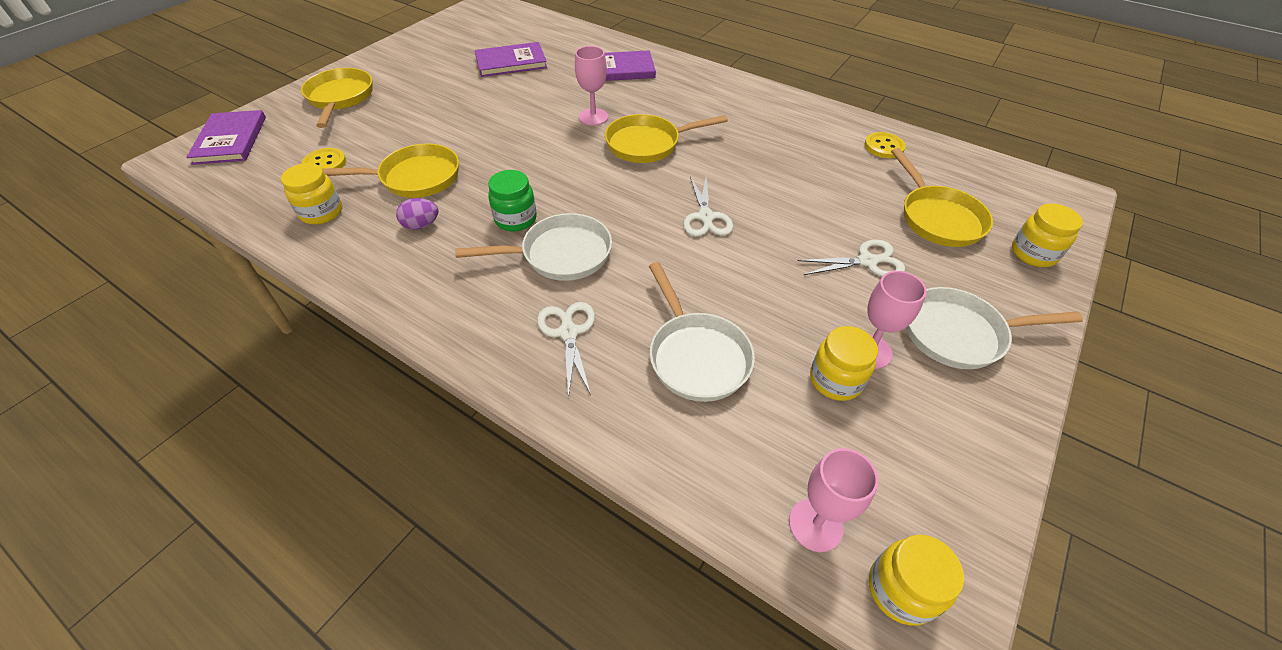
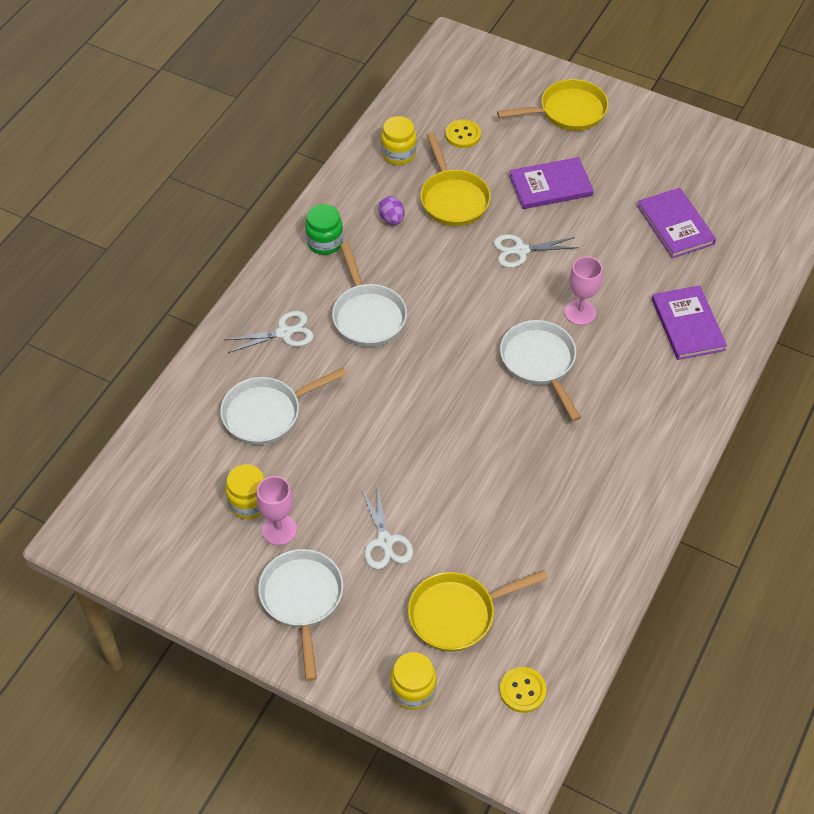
camera: 85 degrees right, 5 degrees up
(230, 140) = (485, 64): purple book -> purple book (550, 185)
(515, 219) = (407, 278): green jar -> green jar (325, 242)
(647, 144) = (539, 363): yellow pan -> white pan
(706, 217) = (430, 415): white scissors -> white scissors (521, 250)
(815, 525) = (135, 481): pink goblet -> none
(884, 147) = (579, 583): yellow button -> yellow button (522, 690)
(901, 590) = (94, 522): yellow jar -> none

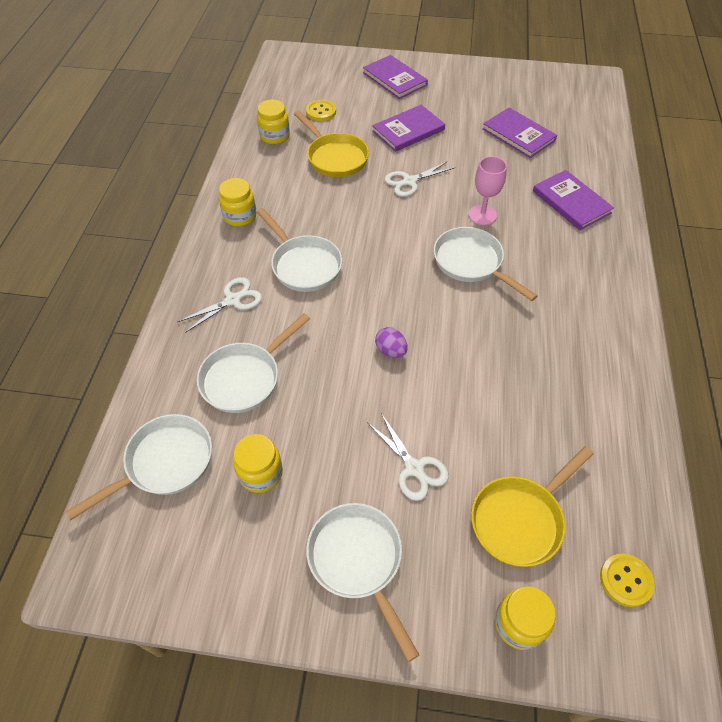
camera: 20 degrees left, 0 degrees up
(170, 468) = (164, 463): none -> white pan
(279, 529) = (303, 491): pink goblet -> none
(325, 242) = (240, 216): green jar -> yellow jar
(391, 219) = (290, 184): purple egg -> purple egg (391, 351)
(568, 111) = (394, 79): yellow pan -> purple book

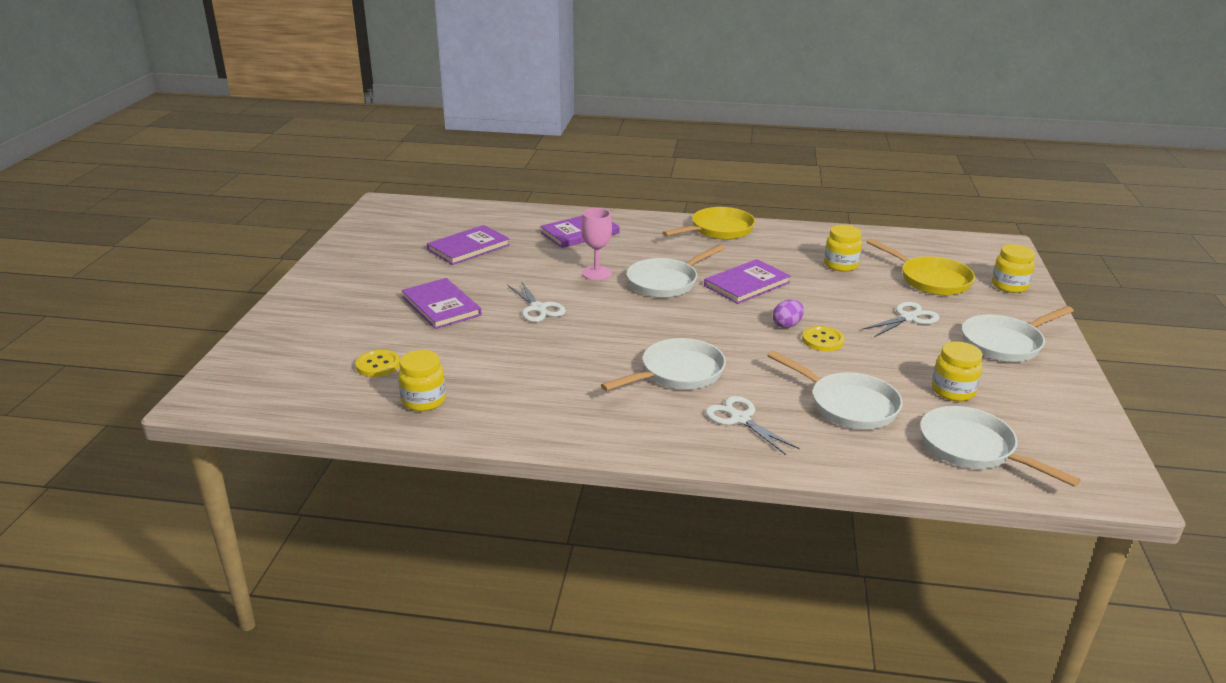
camera: 90 degrees left, 25 degrees down
(240, 216) = (592, 421): yellow jar -> yellow jar (841, 265)
(335, 157) = (483, 354): yellow pan -> yellow pan (718, 230)
(394, 79) = (324, 312): purple book -> purple book (747, 284)
(625, 580) = (955, 250): yellow button -> yellow button (822, 340)

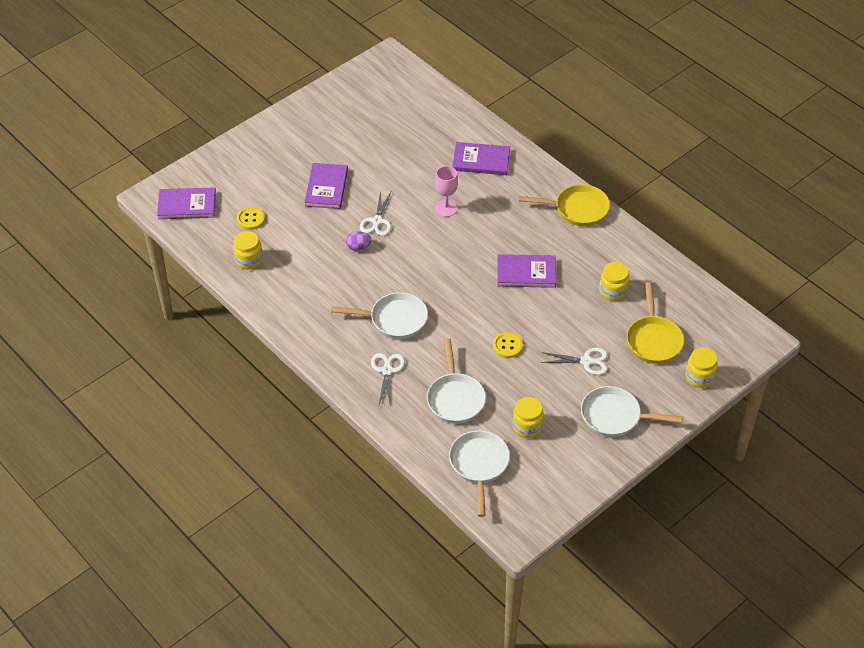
camera: 40 degrees right, 20 degrees up
(468, 247) = (395, 138): purple book -> purple book (187, 205)
(666, 282) = (478, 241): white pan -> none
(787, 325) = (503, 321): purple egg -> purple egg (358, 247)

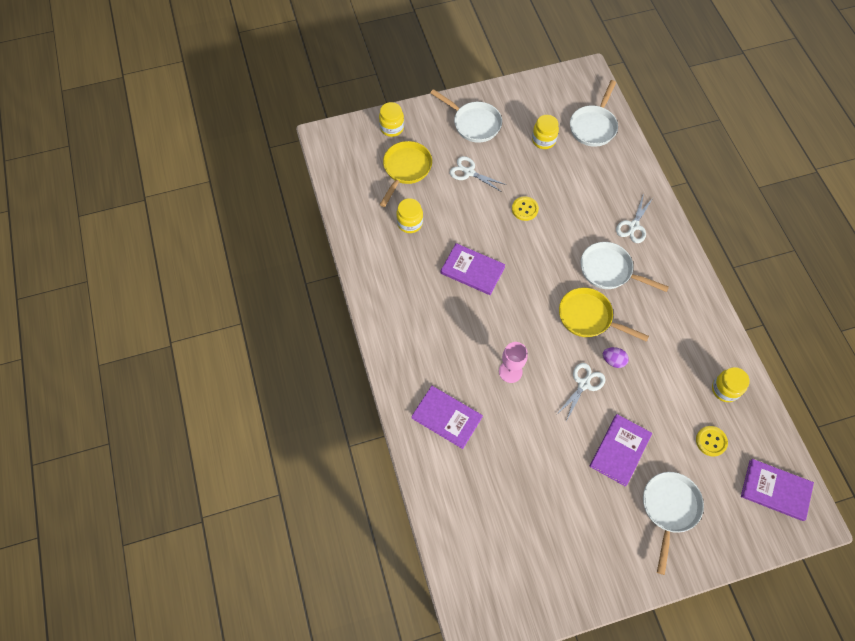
camera: 155 degrees left, 15 degrees up
(455, 398) = (588, 182): white pan -> white pan (669, 508)
(577, 209) = (388, 318): yellow pan -> yellow pan (588, 317)

